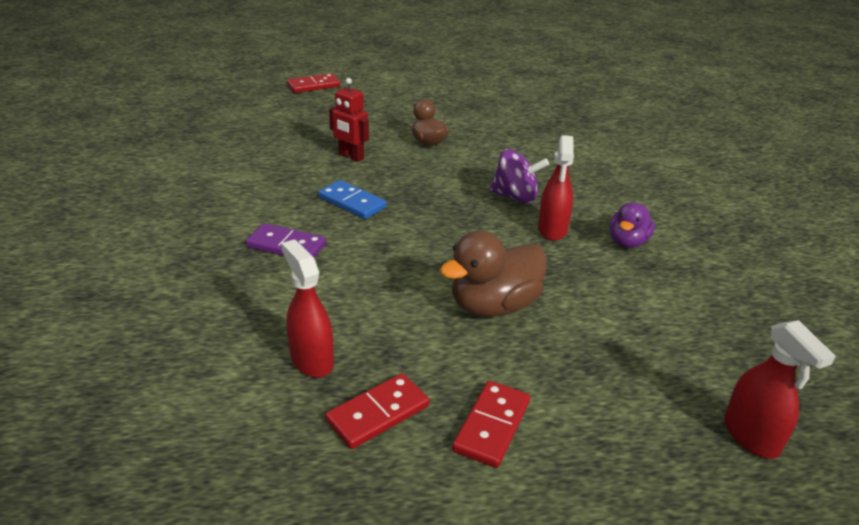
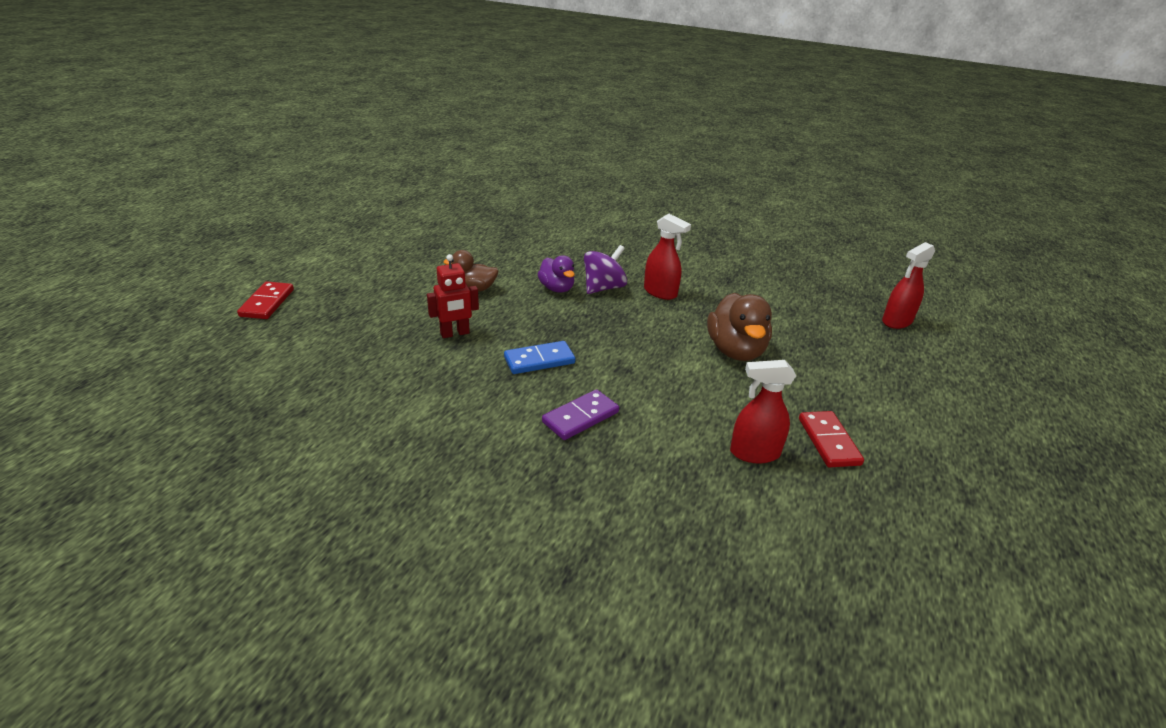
camera: 60 degrees left, 0 degrees up
(492, 426) = (858, 400): red domino -> none
(627, 242) = (697, 274): purple duck -> purple duck (557, 288)
(751, 436) = (896, 321): red spray bottle -> red spray bottle turned 135 degrees clockwise

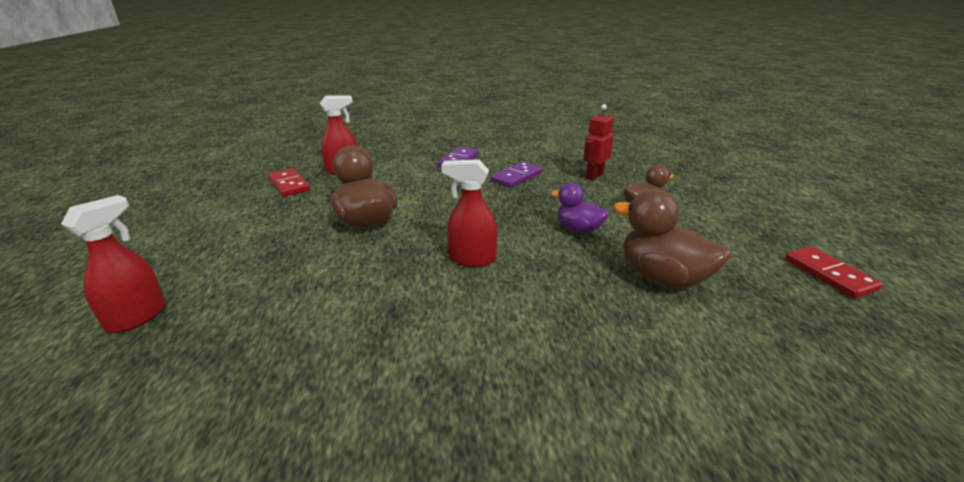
camera: 155 degrees right, 5 degrees down
(267, 303) = (737, 160): red domino -> red domino (829, 274)
(539, 360) = (516, 177): blue domino -> purple domino
(549, 249) = (662, 277): none -> brown duck
(603, 288) = (536, 244): purple spinning top -> none

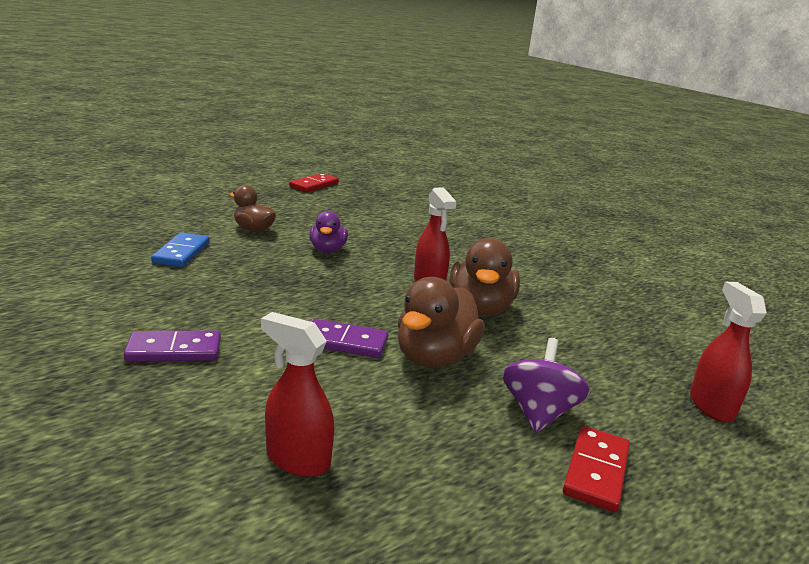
camera: 125 degrees left, 5 degrees down
(137, 317) = (711, 405): red spray bottle -> red spray bottle turned 90 degrees clockwise
(269, 234) = (538, 412): none -> purple spinning top
(289, 185) = (412, 490): red domino -> red domino (596, 471)
(516, 177) = (217, 294): purple domino -> purple domino (344, 342)
(594, 176) = (181, 253): red robot -> blue domino
(662, 277) = (371, 222): brown duck -> brown duck (480, 309)

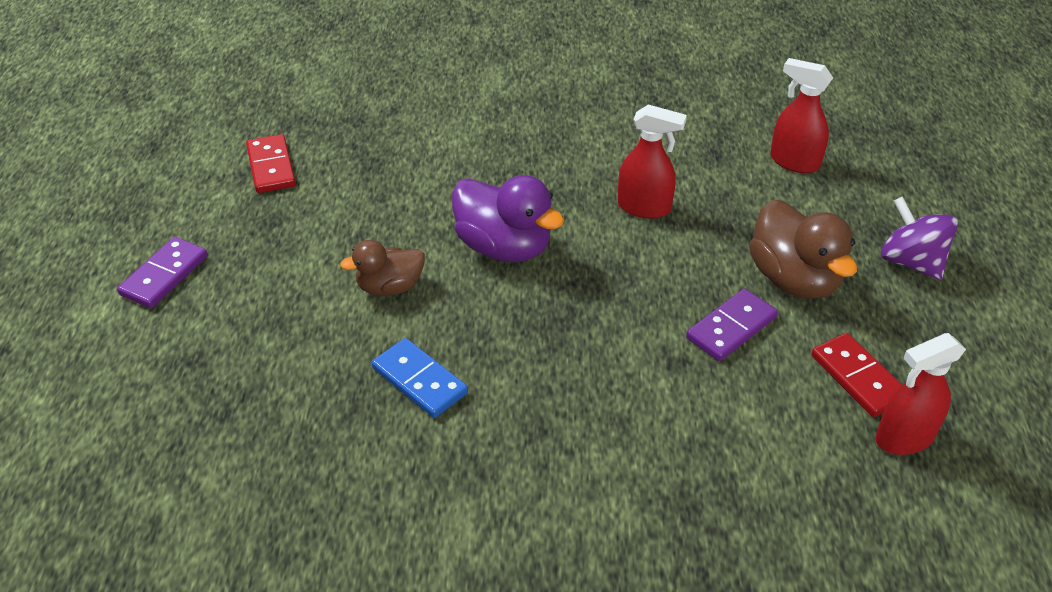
camera: 50 degrees left, 20 degrees up
(174, 350) = (675, 463): purple domino -> purple domino (164, 275)
(328, 250) = (504, 247): purple duck -> purple duck, size x1.60
(480, 309) = (721, 200): brown duck -> none
(596, 471) = (996, 274): red domino -> red domino (858, 377)
(711, 405) = (950, 161): red spray bottle -> red spray bottle (794, 162)

